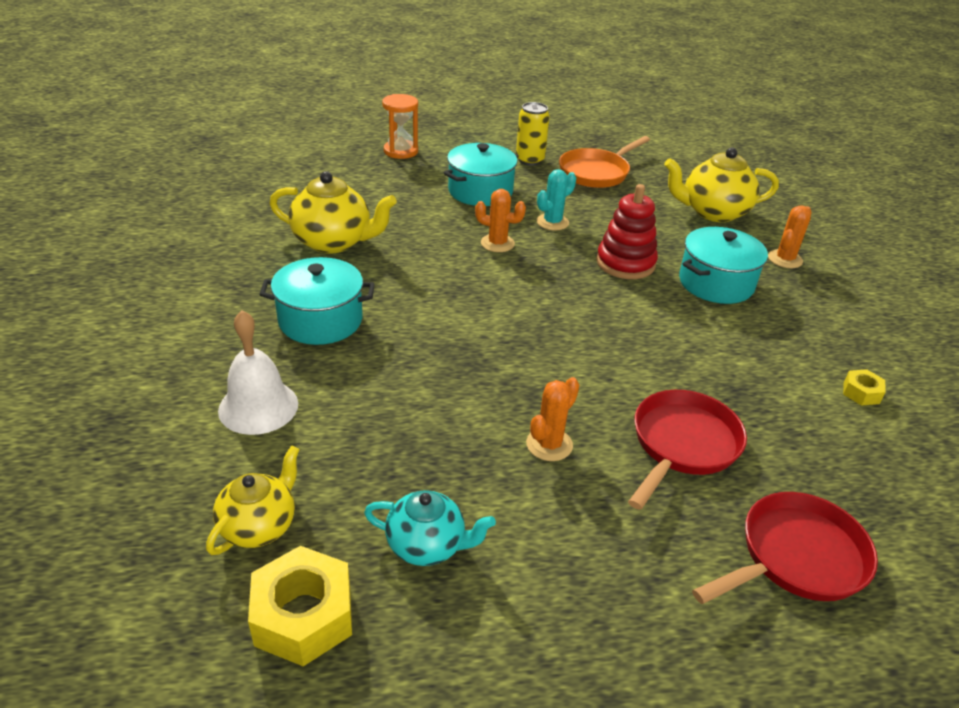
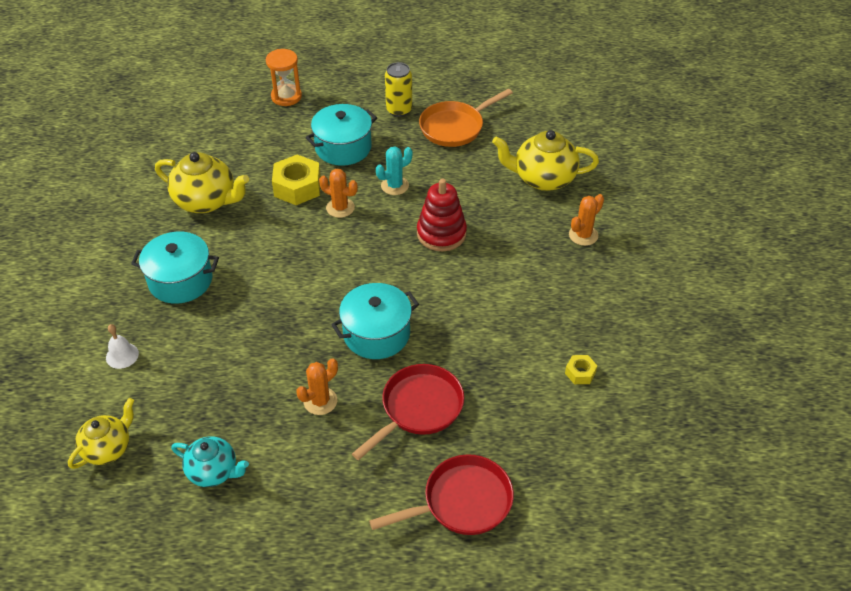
camera: 10 degrees right, 10 degrees up
(258, 407) = (122, 355): white bell -> white bell, size x0.58
(303, 616) = (125, 512): yellow nut -> yellow nut (297, 187)
(716, 283) = (510, 258): turquoise pot -> turquoise pot (376, 334)

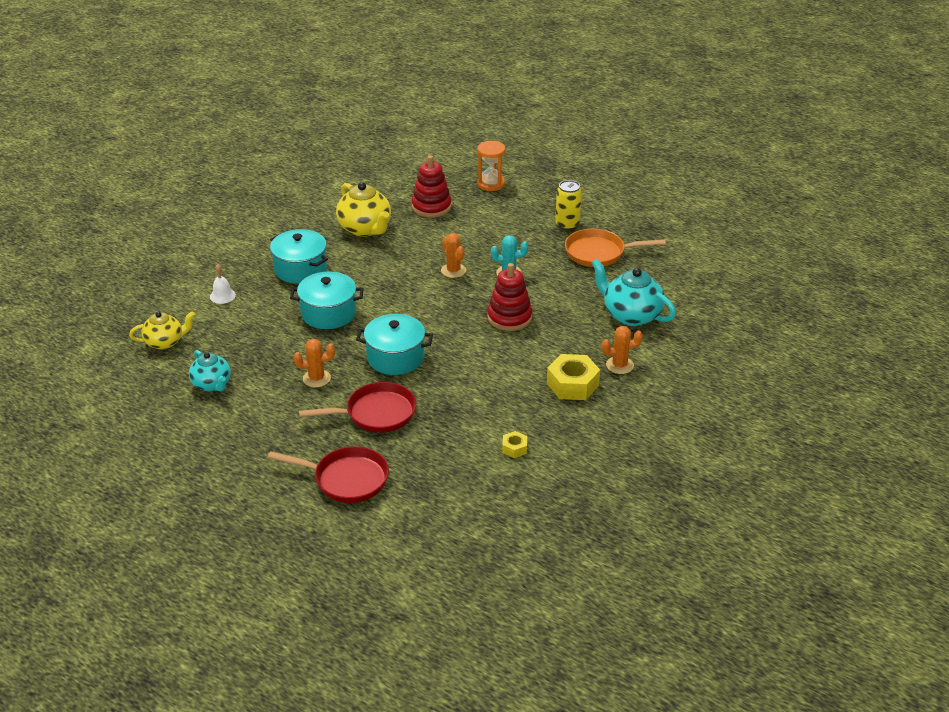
camera: 35 degrees right, 10 degrees down
(251, 146) = (431, 207): none -> red stacking toy
(297, 187) = (437, 245): yellow nut -> yellow nut (572, 384)
(343, 147) = (497, 233): turquoise pot -> turquoise pot (328, 313)
(543, 179) = (631, 315): yellow teapot -> turquoise teapot

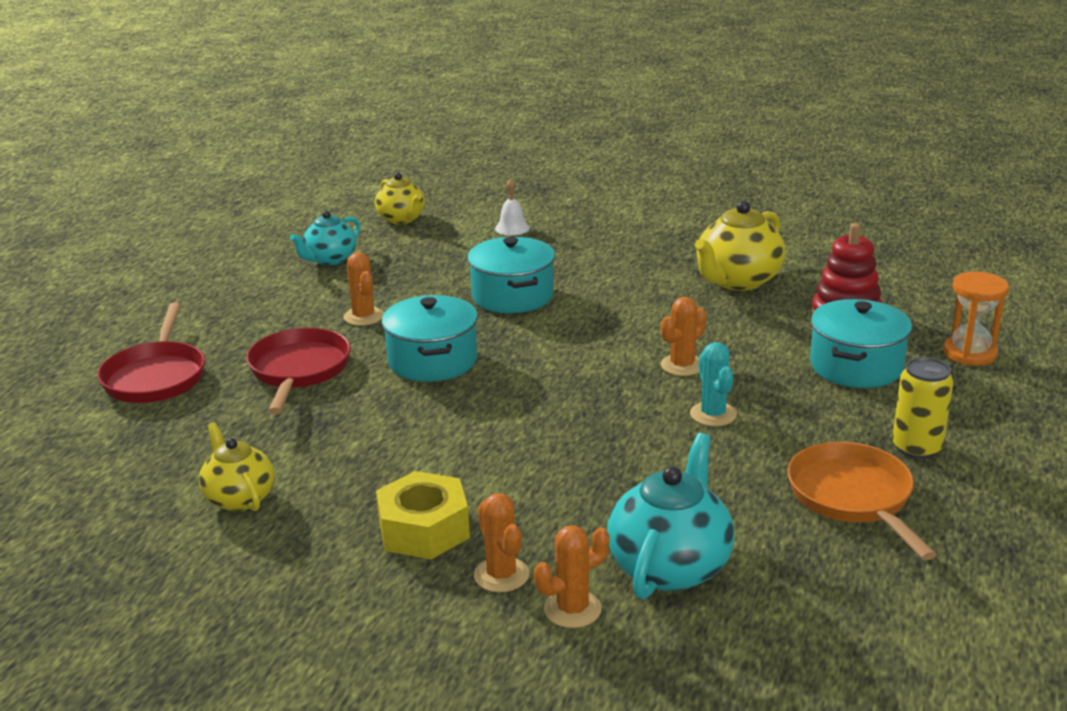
camera: 75 degrees right, 10 degrees down
(300, 269) = (602, 259): turquoise pot -> turquoise pot (856, 366)
(376, 413) = (299, 371): red pan -> red pan turned 150 degrees counterclockwise
(509, 317) = (584, 436): red stacking toy -> none
(514, 448) = (239, 498): yellow nut -> yellow teapot
(652, 349) = (572, 609): none -> orange cactus

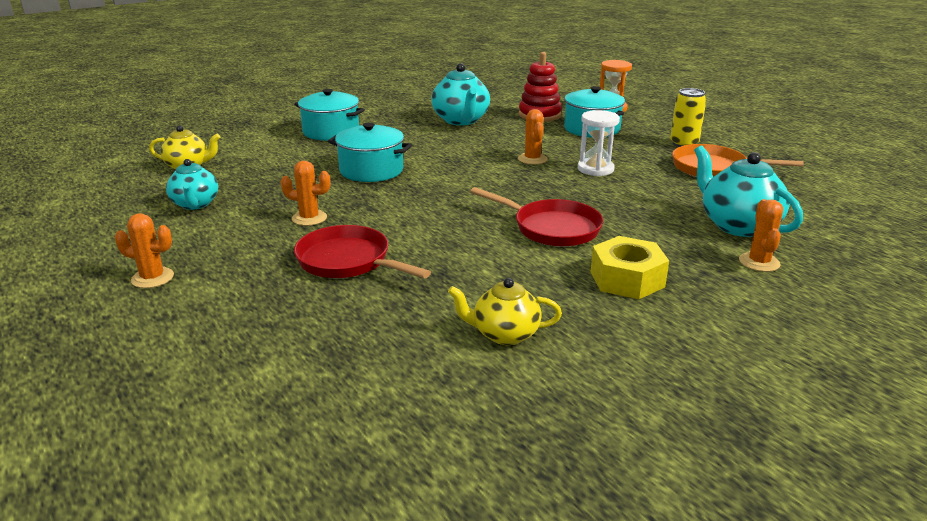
camera: 55 degrees left, 0 degrees up
(156, 376) = (250, 321): red pan -> red pan (551, 228)
(432, 361) = (414, 216): turquoise pot -> turquoise pot (331, 132)
(501, 575) = (704, 271): orange cactus -> orange cactus (152, 278)
(512, 228) = (279, 144): white bell -> none
(713, 414) = (595, 169): turquoise cactus -> white hourglass
(737, 281) = (461, 120): yellow teapot -> turquoise teapot

